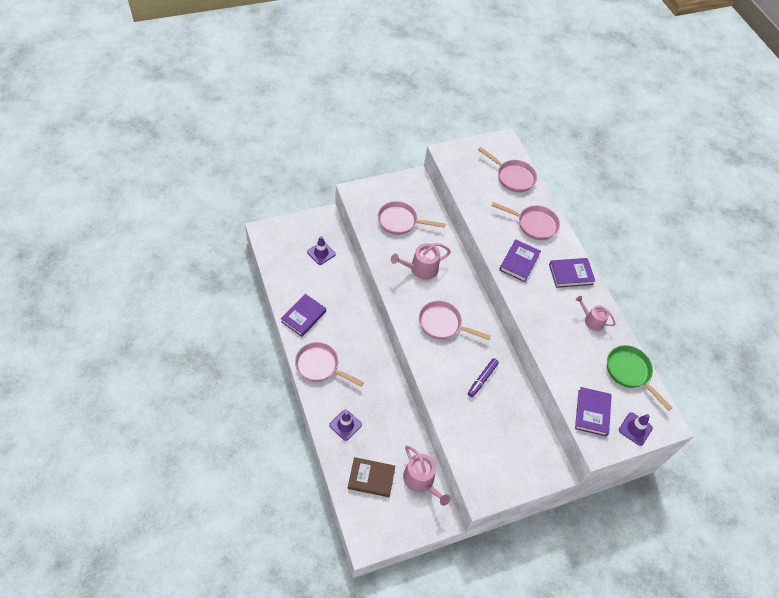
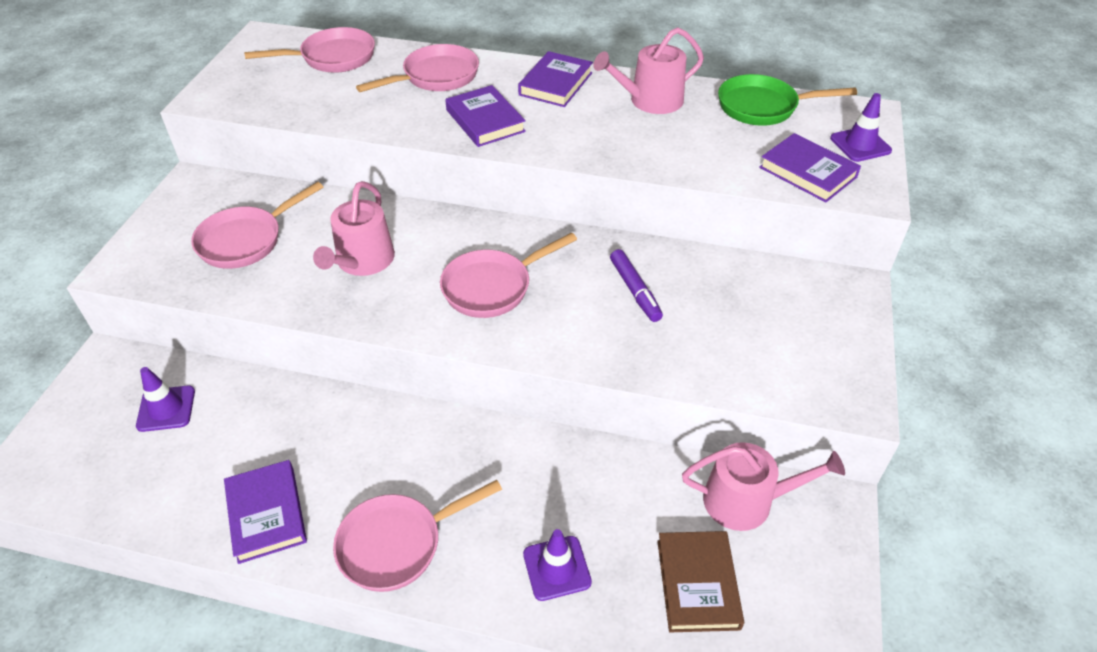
camera: 50 degrees left, 10 degrees down
(371, 478) = (698, 584): brown book -> brown book turned 45 degrees counterclockwise
(591, 320) = (650, 101): pink watering can -> pink watering can, size x1.51

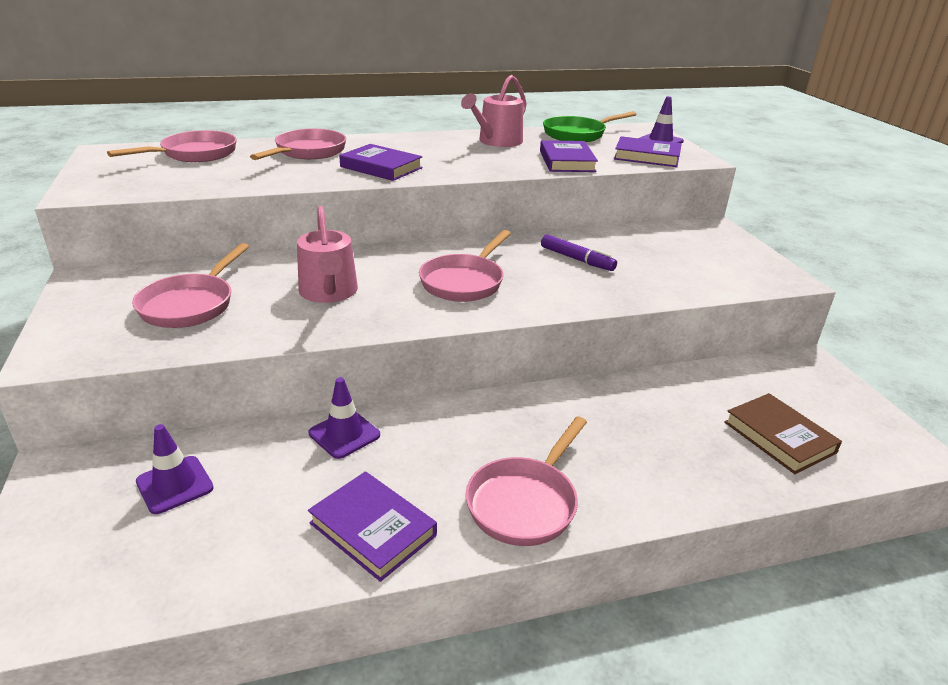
camera: 30 degrees left, 15 degrees down
(555, 84) = (414, 143): purple book -> purple book (566, 161)
(557, 568) = (672, 467): purple traffic cone -> purple traffic cone (344, 434)
(747, 501) = (754, 378): pink watering can -> none

